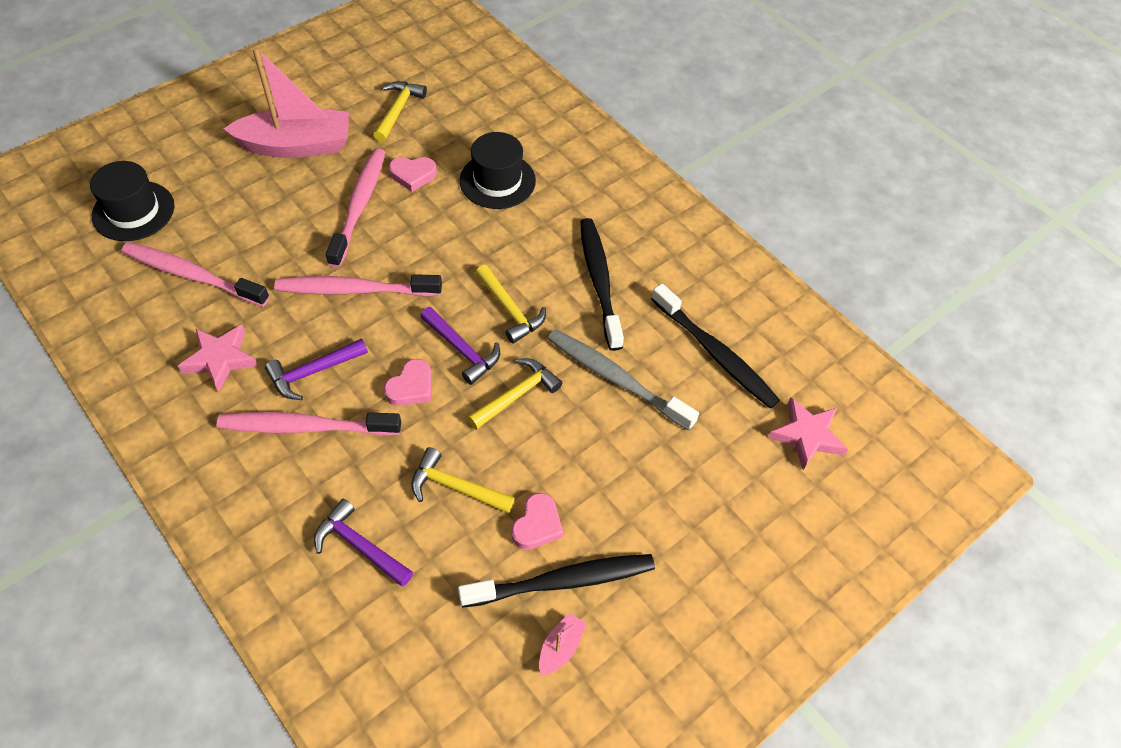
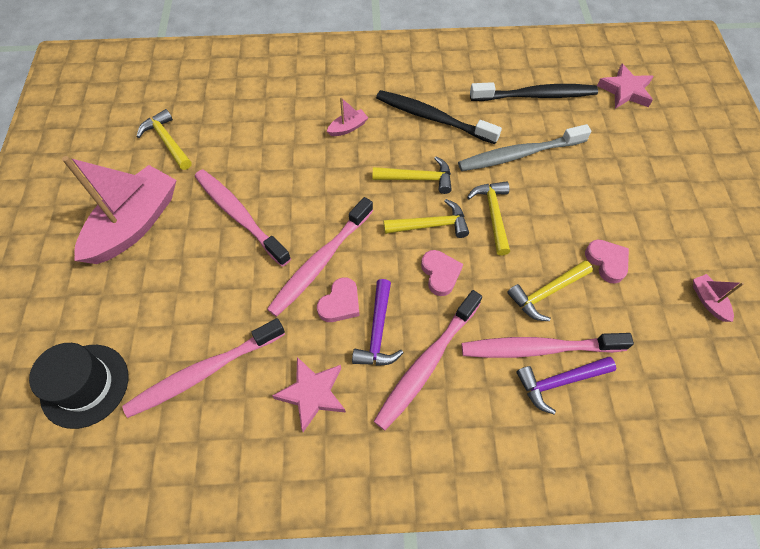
camera: 50 degrees left, 5 degrees up
(385, 510) = (538, 348): none -> pink toothbrush
(413, 175) = (241, 167): pink heart -> pink heart (340, 303)
(462, 350) = (431, 225): purple hammer -> yellow hammer
(497, 181) = (295, 122): black hat -> none
(525, 223) = (348, 128): none -> pink boat
(563, 581) = (659, 272): black toothbrush -> none

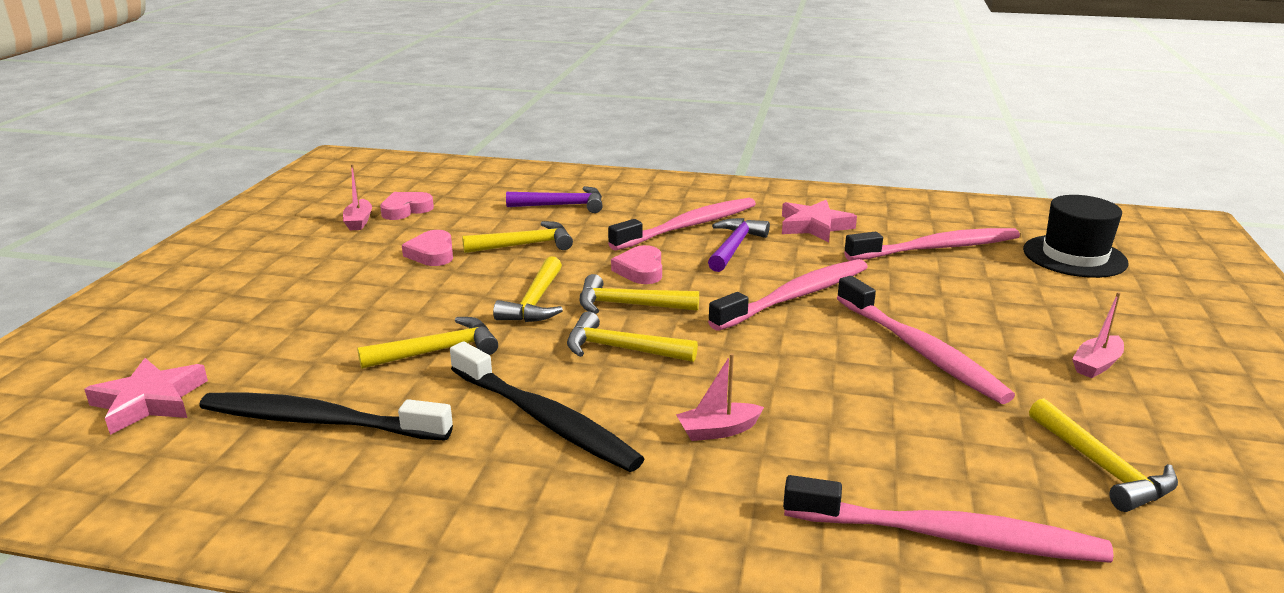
camera: 165 degrees left, 35 degrees down
(135, 224) = (1096, 365): pink boat -> pink boat, size x0.41
(340, 303) = (774, 267): pink heart -> pink heart (406, 210)
(519, 154) = (438, 351): grey toothbrush -> yellow hammer
(538, 348) = (566, 220): pink toothbrush -> pink toothbrush (949, 536)

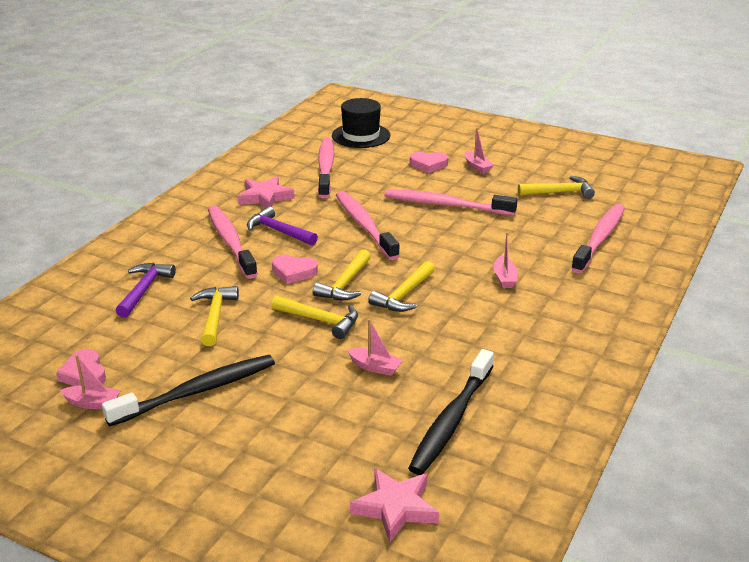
camera: 75 degrees left, 5 degrees up
(432, 253) = (200, 363): pink heart -> pink heart (428, 165)
(438, 351) = (375, 367): yellow hammer -> pink boat
(545, 419) = (476, 331): black toothbrush -> black toothbrush (197, 391)
(920, 350) = (445, 205): pink toothbrush -> pink toothbrush turned 150 degrees counterclockwise

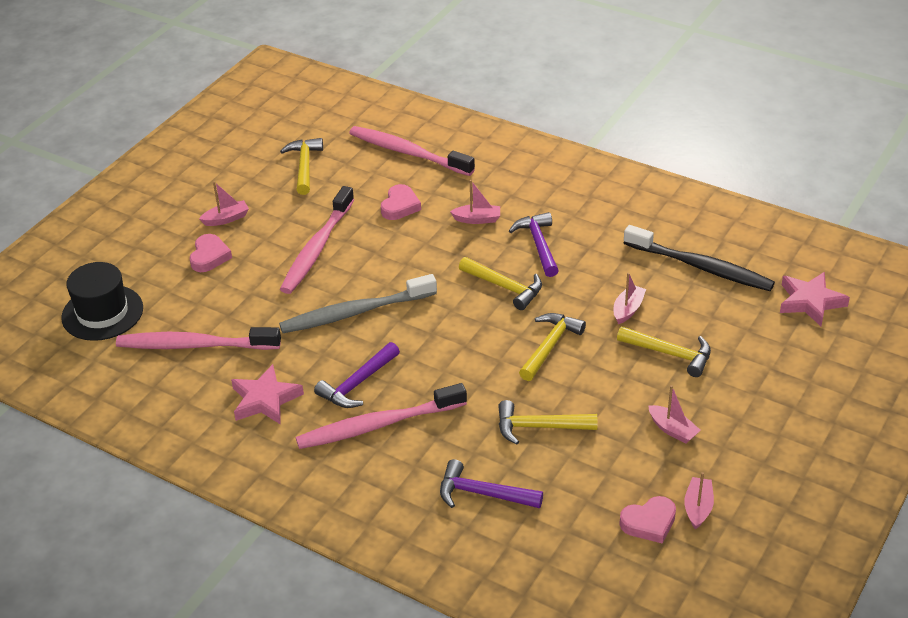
camera: 85 degrees left, 10 degrees up
(197, 391) = (672, 430): black toothbrush -> pink boat
(293, 272) = (453, 368): pink heart -> pink heart (400, 206)
(345, 284) = (481, 328): yellow hammer -> yellow hammer (670, 354)
(364, 225) = (355, 312): pink toothbrush -> grey toothbrush
(471, 313) = (539, 245): none -> purple hammer

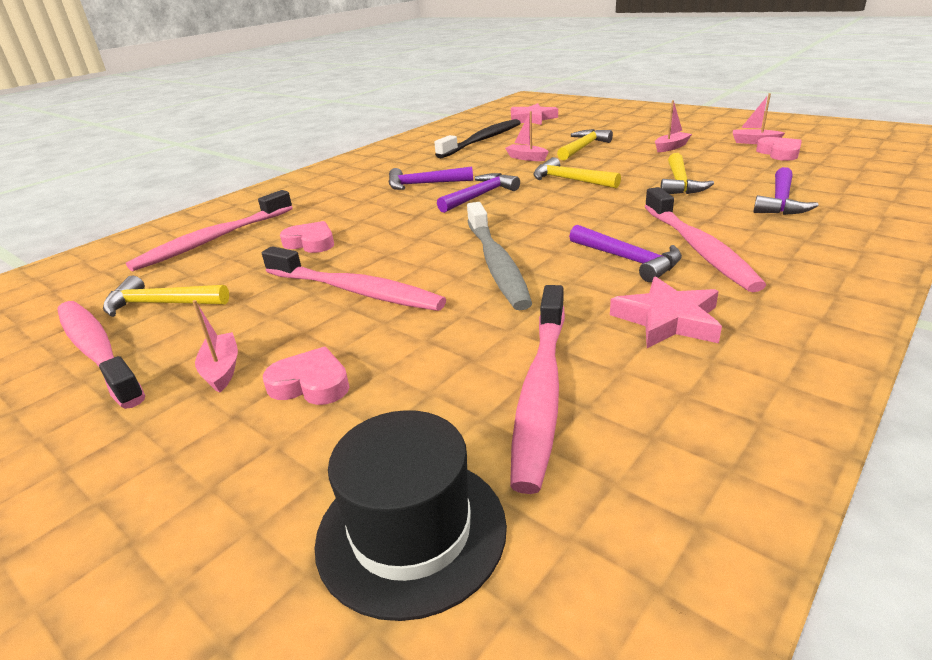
camera: 80 degrees left, 10 degrees down
(250, 163) = (97, 351): none -> pink toothbrush
(477, 219) = (366, 207): pink boat -> none
(504, 287) = (480, 196): yellow hammer -> purple hammer

